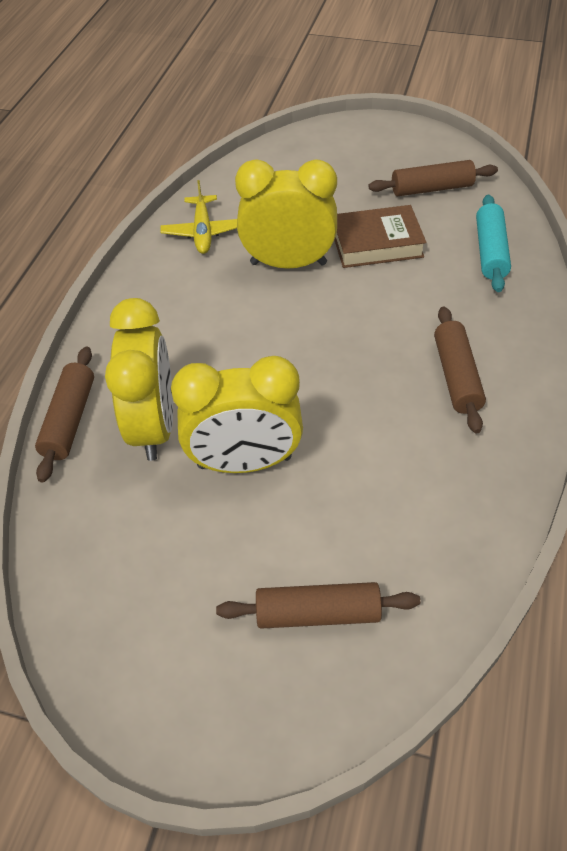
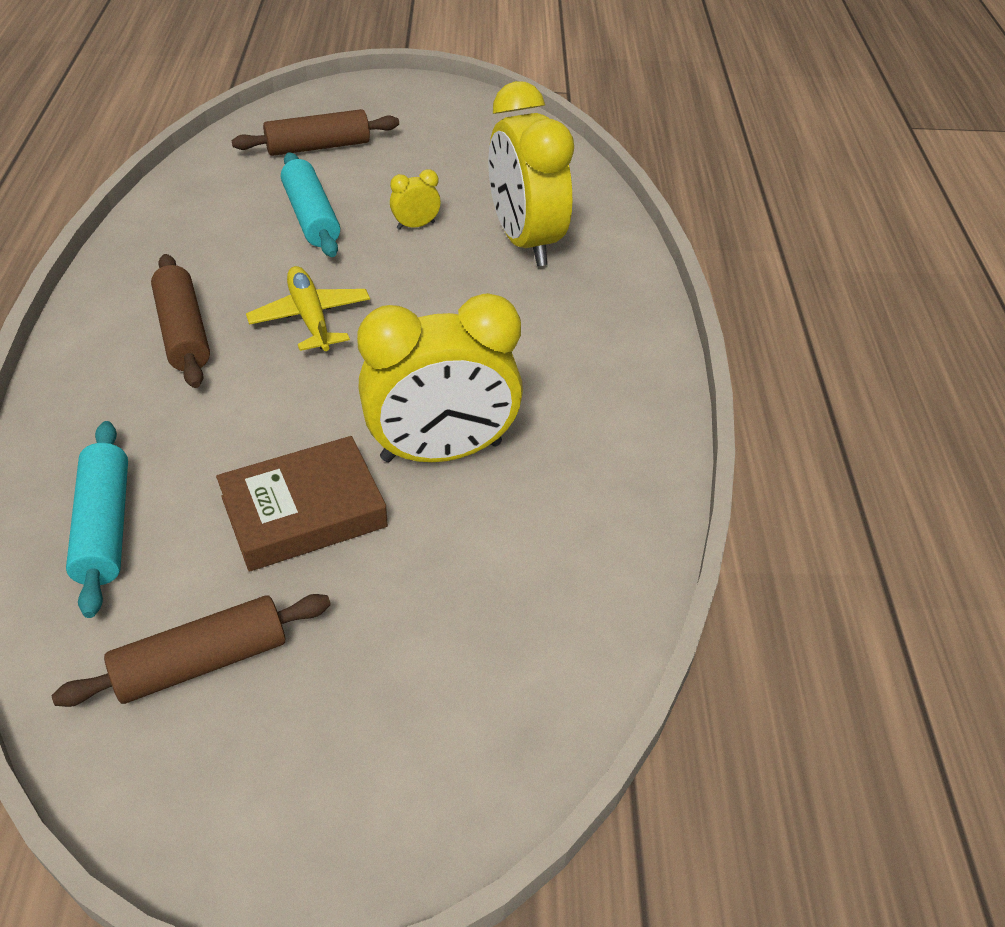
camera: 160 degrees right, 5 degrees down
(70, 420) = (616, 234): brown rolling pin -> none
(203, 232) = (603, 487): yellow plane -> yellow plane (310, 318)
(244, 462) = (415, 225): yellow clock -> yellow clock, size x0.41
(341, 492) = (311, 217): none -> turquoise rolling pin

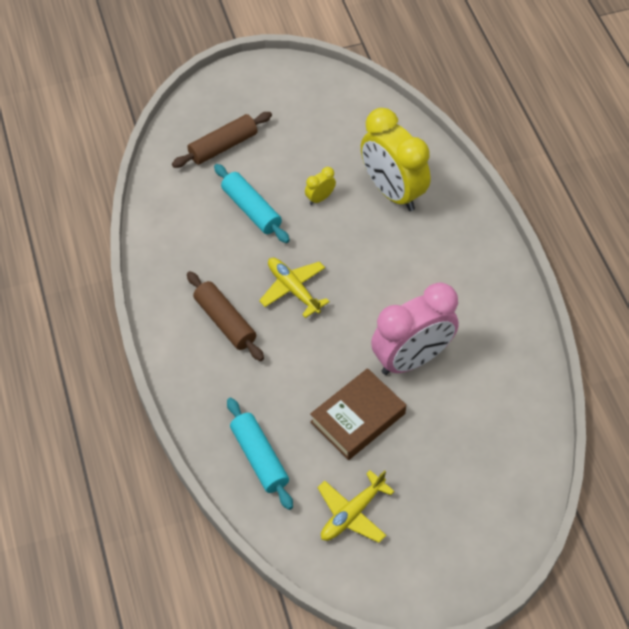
camera: 15 degrees left, 10 degrees up
(201, 661) = (352, 513): brown rolling pin -> yellow plane
(441, 451) = (411, 359): yellow clock -> pink clock

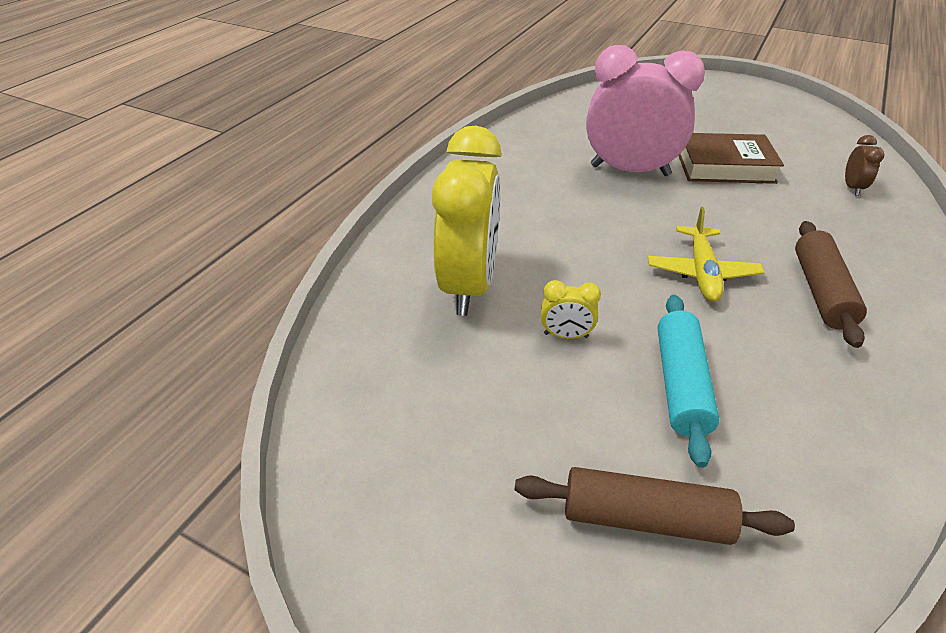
camera: 135 degrees left, 15 degrees down
(259, 458) = (852, 188): turquoise rolling pin -> brown clock
(352, 513) = (783, 132): yellow plane -> none

